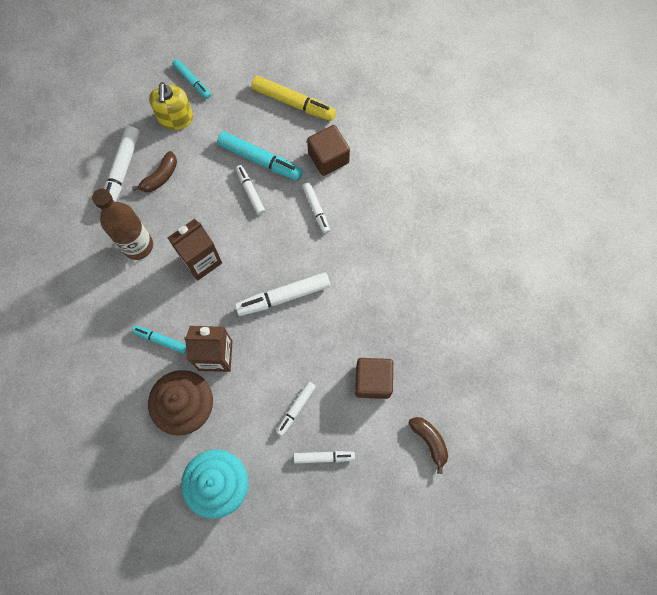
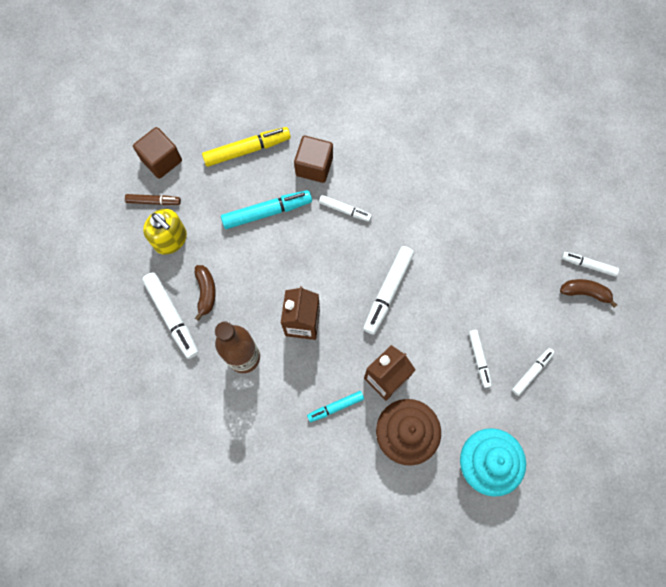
camera: 45 degrees left, 0 degrees up
(192, 81) = (153, 201): turquoise marker -> brown marker
(250, 192) = (285, 241): white marker -> white marker (588, 265)
(373, 381) = (508, 289): brown cube -> brown cube (161, 160)

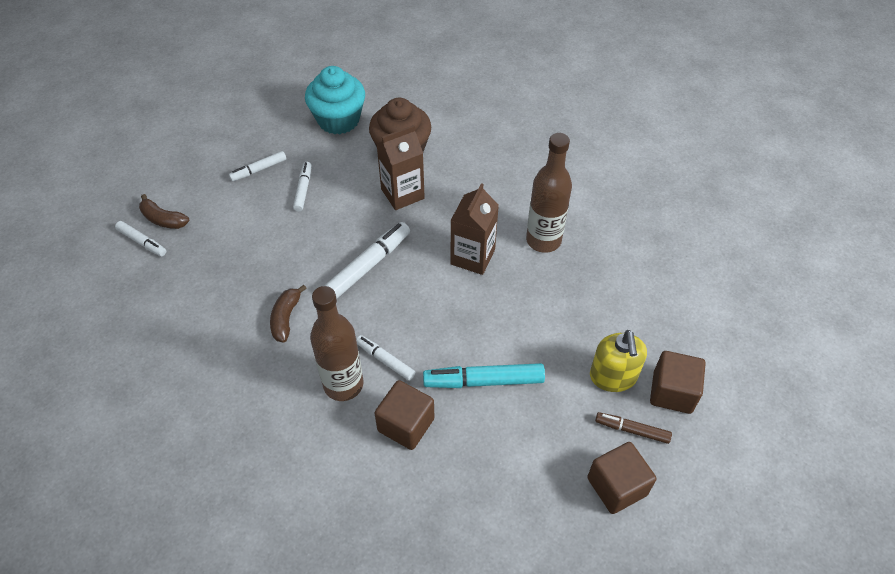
camera: 165 degrees left, 20 degrees down
(125, 238) = (672, 392): none -> brown cube
(170, 239) = (613, 377): yellow soap dispenser -> yellow soap dispenser turned 150 degrees counterclockwise
(172, 316) = (618, 294): white marker -> none
(206, 292) = (576, 309): brown banana -> brown banana (286, 318)
(246, 150) = (492, 471): yellow marker -> none
(336, 407) = (459, 183): turquoise marker -> none
(368, 184) = (343, 384): none -> brown bottle

